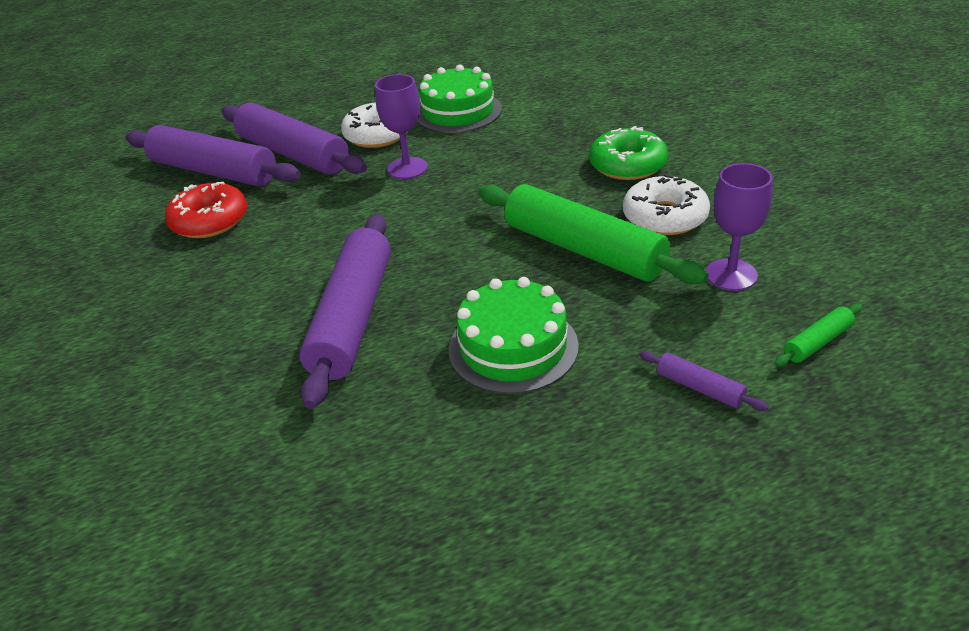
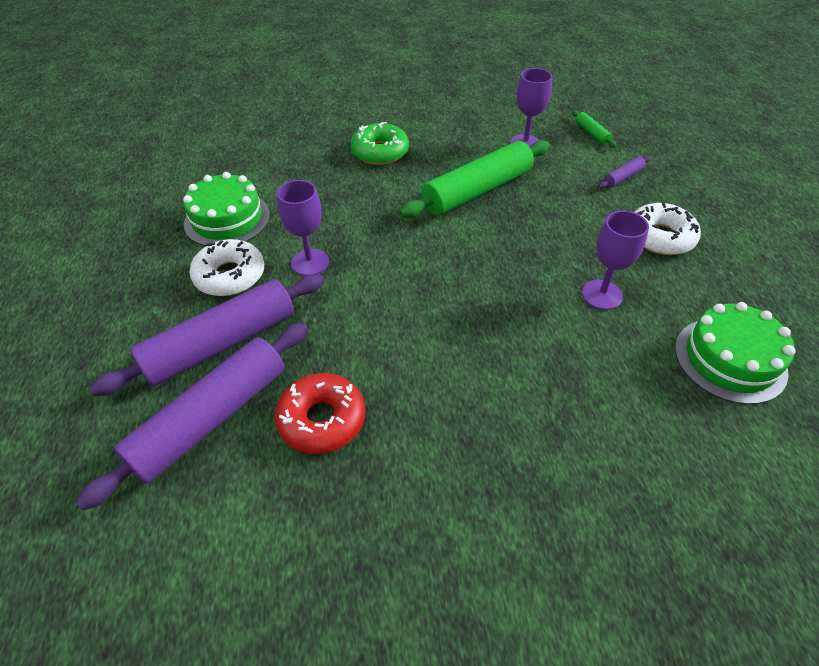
camera: 80 degrees left, 10 degrees up
(352, 318) = (523, 316): purple rolling pin -> none
(402, 381) = (602, 295): none -> purple goblet
(513, 347) = (575, 239): green cake -> green cake (730, 359)
(665, 217) = (454, 152): white donut -> white donut (660, 237)

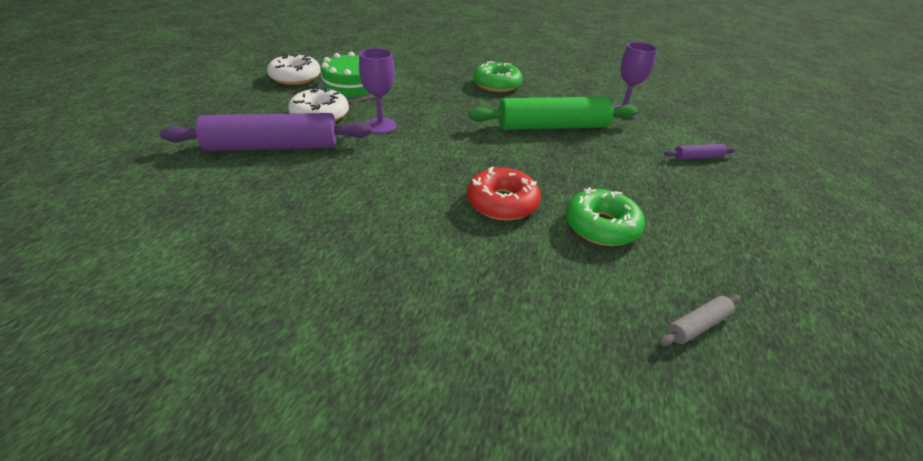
camera: 25 degrees right, 10 degrees down
(211, 418) = (219, 183): purple rolling pin -> none
(322, 420) = (287, 214): red donut -> red donut (502, 203)
(591, 133) = (692, 122): green rolling pin -> none
(602, 295) = (601, 226): purple goblet -> green donut
(660, 237) = (699, 208): white donut -> white donut (295, 77)
(730, 359) = (697, 325): green cake -> grey rolling pin

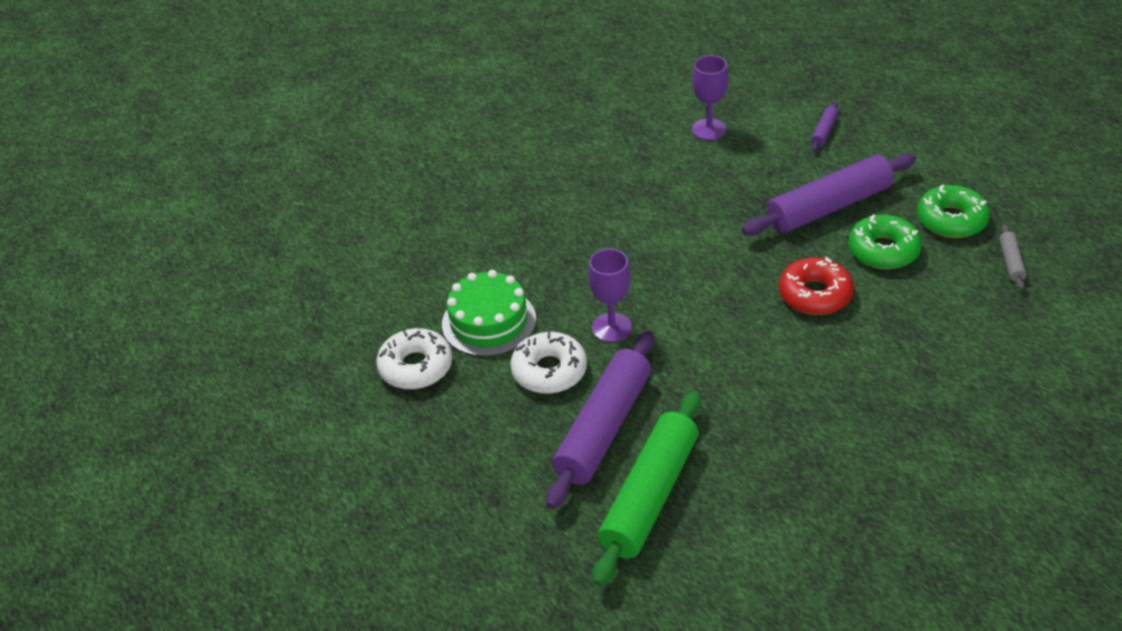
camera: 50 degrees left, 5 degrees up
(496, 84) = (574, 193): green donut -> green donut (951, 220)
(552, 126) = (703, 197): green rolling pin -> green rolling pin (649, 496)
(615, 182) = (829, 207): none -> purple rolling pin

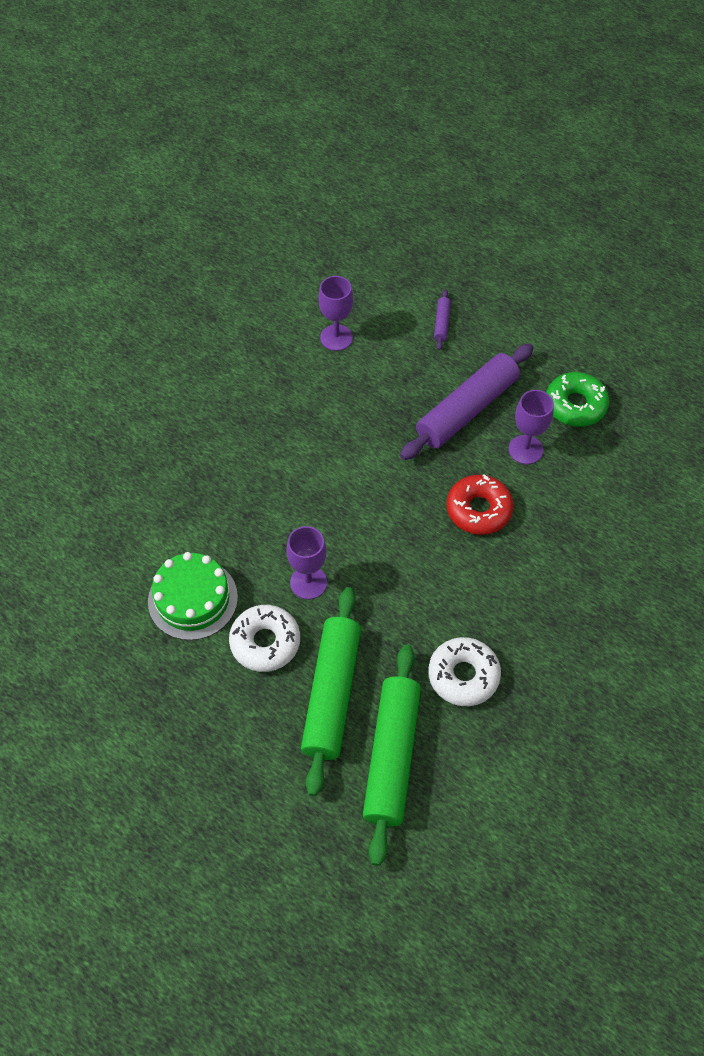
camera: 20 degrees left, 15 degrees up
(416, 367) = (139, 664): white donut -> white donut (463, 675)
(604, 428) = (332, 694): purple rolling pin -> green rolling pin
(883, 250) = (525, 449): green donut -> purple goblet
(1011, 262) = (635, 442): grey rolling pin -> none

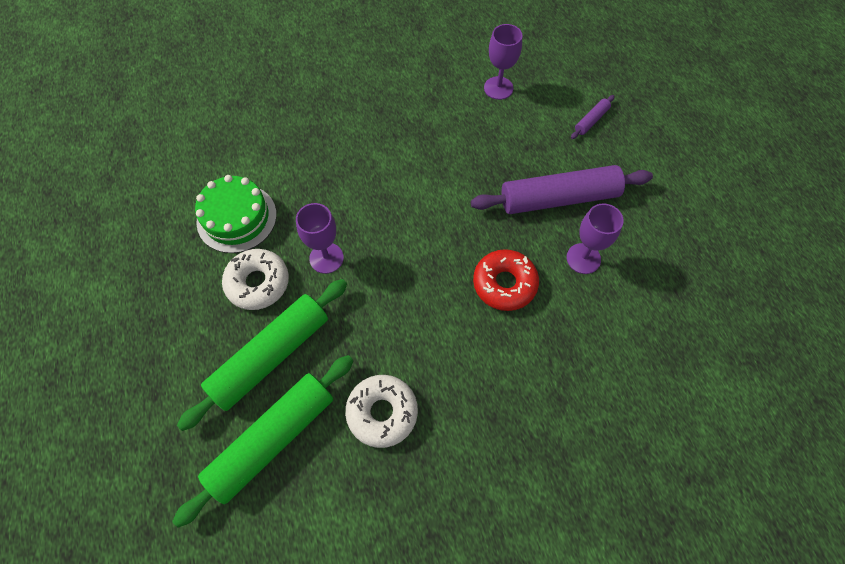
camera: 35 degrees right, 5 degrees up
(575, 405) = (656, 247): green donut -> none

